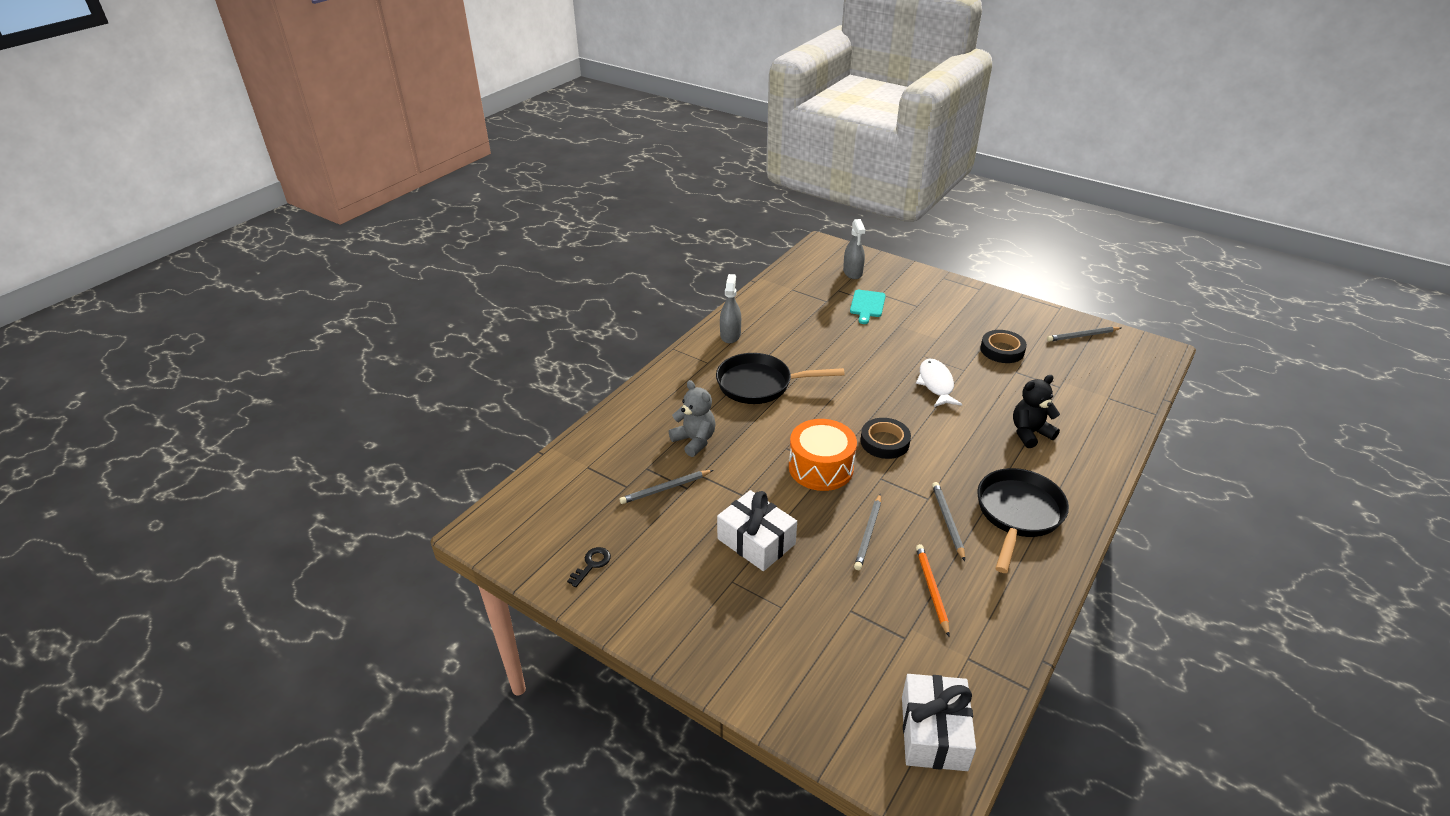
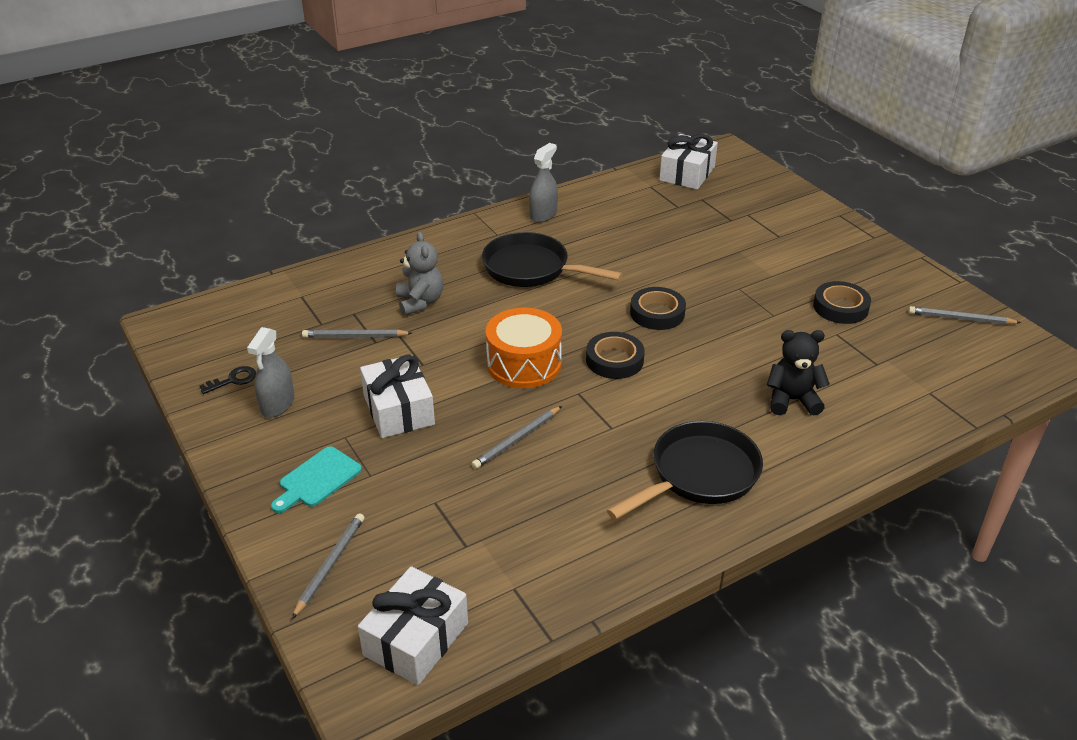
camera: 25 degrees right, 0 degrees up
(811, 272) = (687, 174): none -> white gift
(852, 272) = (734, 185): grey spray bottle -> grey spray bottle (277, 404)
(867, 305) = (720, 222): turquoise cutting board -> turquoise cutting board (317, 479)
(883, 393) = (657, 313): none -> black tape
(931, 589) = (534, 513): orange pencil -> none
(936, 384) = (727, 320): white fish -> none
(947, 521) = (612, 456): grey pencil -> grey pencil (330, 565)

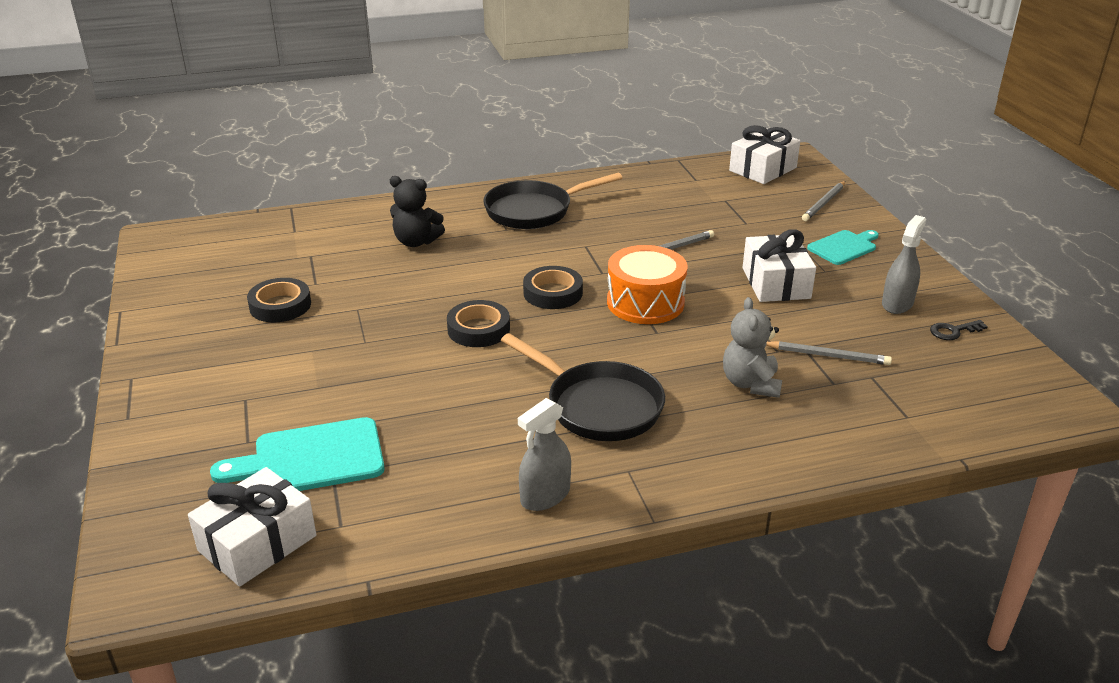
camera: 165 degrees left, 5 degrees down
(699, 211) = (311, 459): none -> turquoise cutting board
(960, 319) = (179, 278): grey pencil -> none

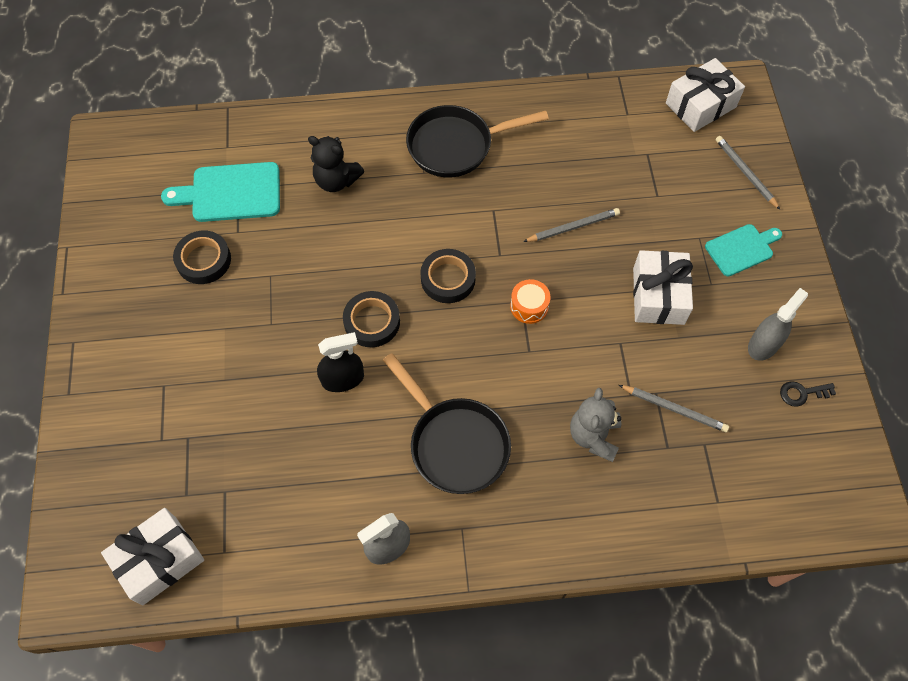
camera: 10 degrees right, 30 degrees up
(311, 459) = (209, 470): turquoise cutting board -> turquoise cutting board (231, 193)
(456, 372) = (343, 379): none -> black spray bottle
(645, 302) = (529, 306): orange drum -> orange drum, size x0.53
(824, 203) = (745, 173): grey pencil -> grey pencil turned 105 degrees clockwise

